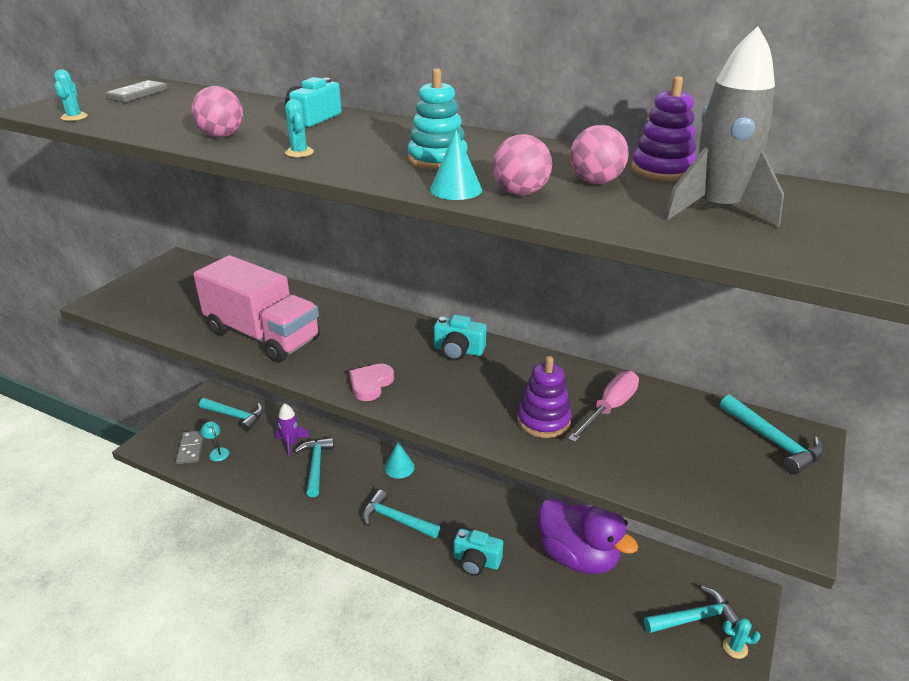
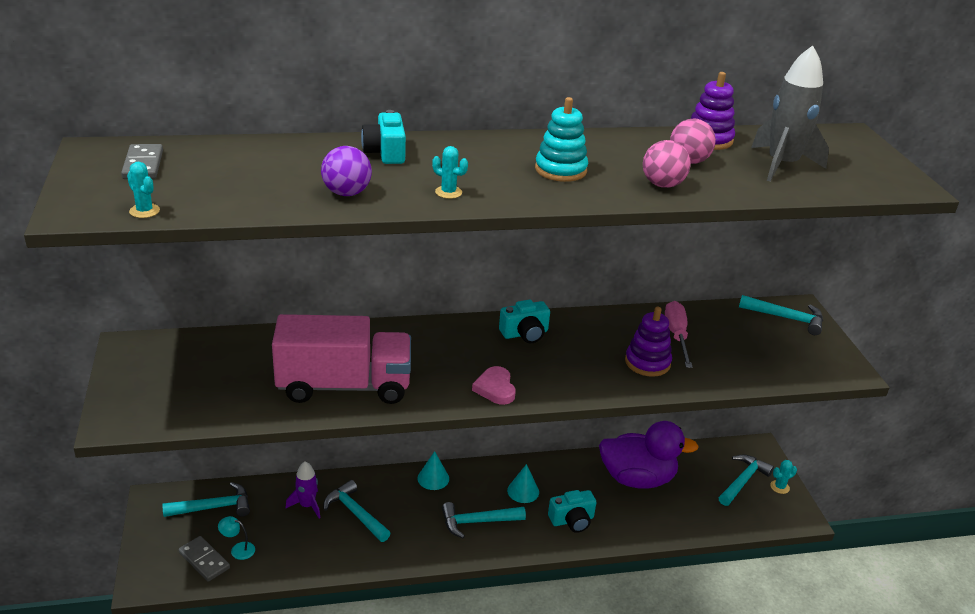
camera: 40 degrees left, 0 degrees up
(222, 136) = (346, 193): pink ball -> purple ball
(456, 189) = (620, 194): turquoise cone -> turquoise cone (523, 491)

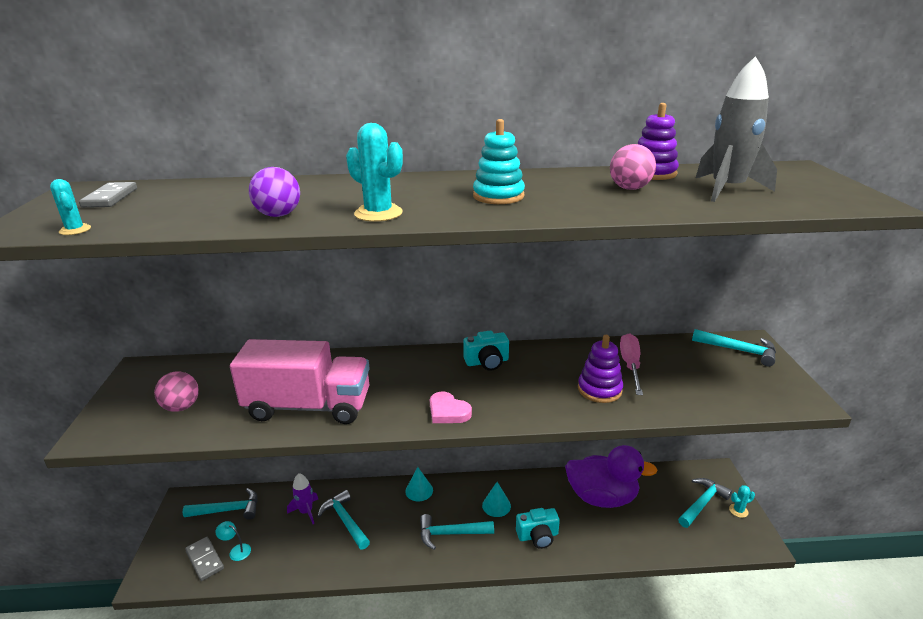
camera: 10 degrees right, 5 degrees down
(385, 152) = (336, 187): turquoise camera -> none
(448, 192) = (378, 213): turquoise cactus -> turquoise cactus, size x1.79
(495, 388) = (448, 411): pink heart -> pink heart turned 45 degrees counterclockwise
(662, 185) = (599, 205): pink ball -> pink ball (181, 407)

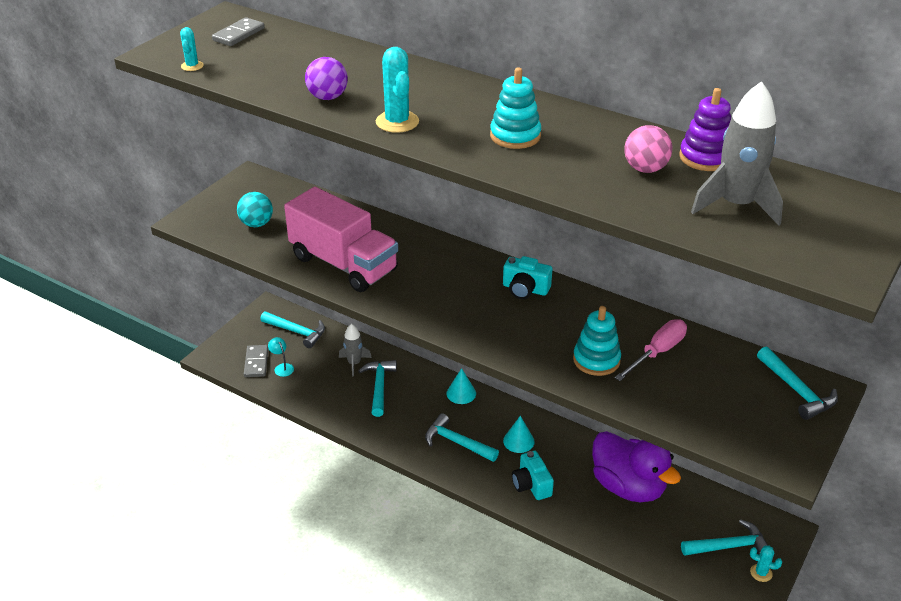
camera: 35 degrees right, 10 degrees up
(181, 407) = (256, 224): pink ball -> turquoise ball
(306, 511) = (354, 363): purple rocket -> grey rocket
(448, 411) = (444, 317): pink heart -> none
(538, 536) = (531, 485): turquoise camera -> turquoise camera turned 45 degrees clockwise
(599, 390) = (596, 360): purple stacking toy -> turquoise stacking toy

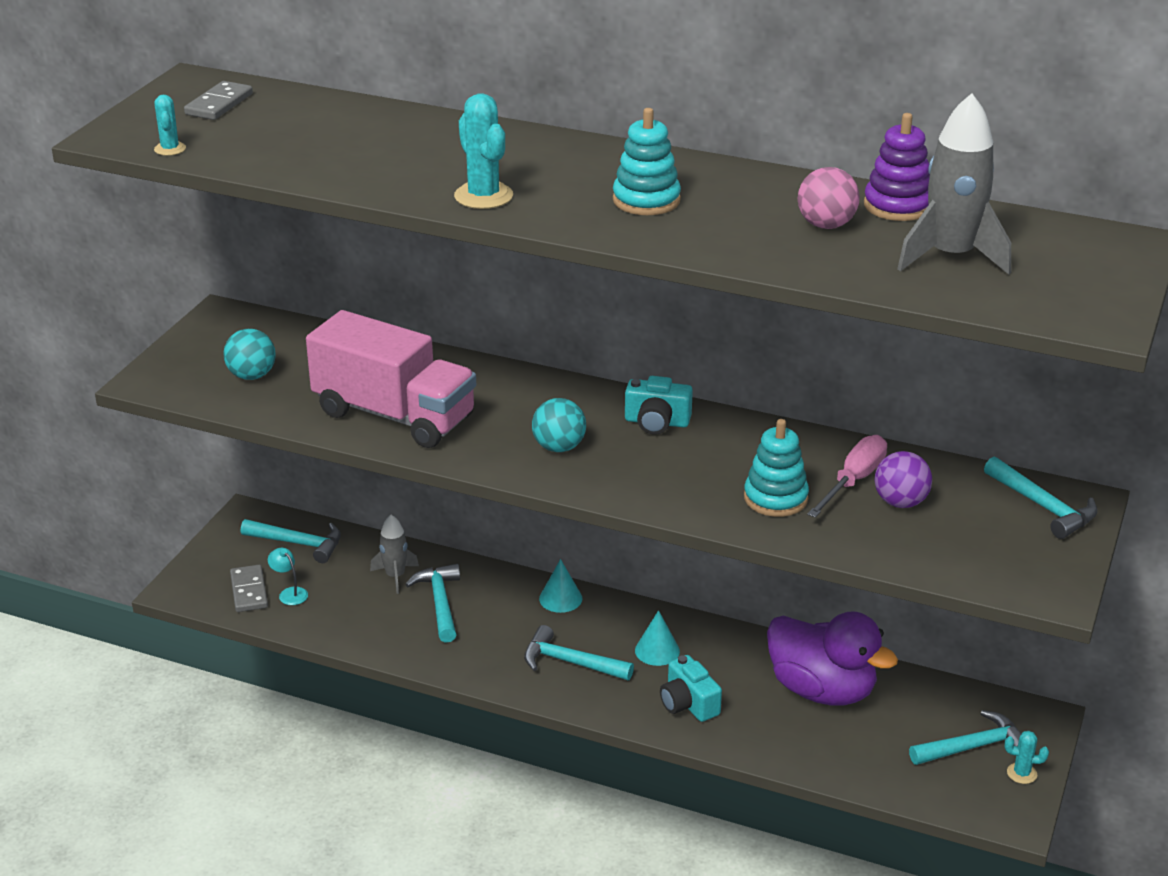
camera: 10 degrees left, 5 degrees down
(327, 97) = (377, 173): purple ball -> purple ball (900, 502)
(450, 301) = (559, 447): none -> turquoise ball

